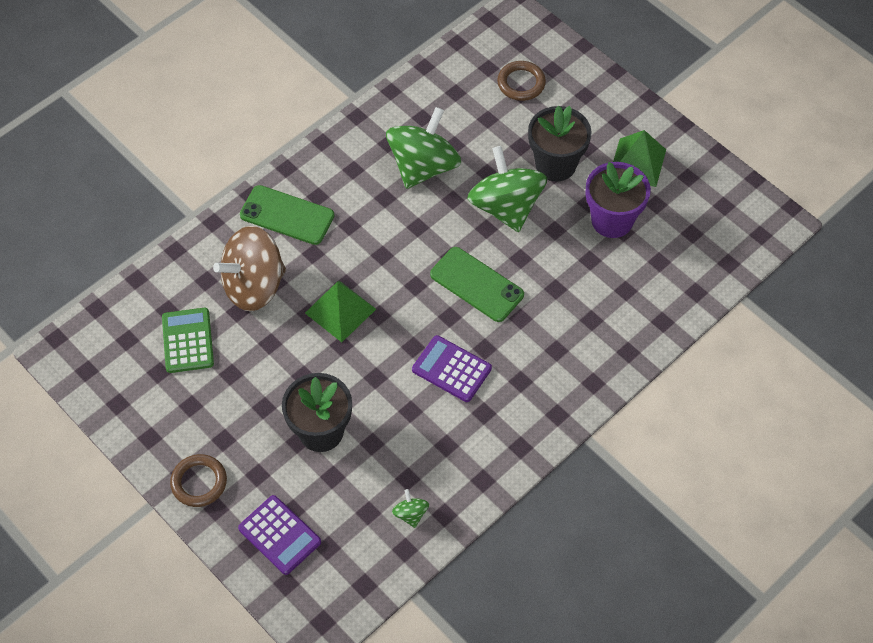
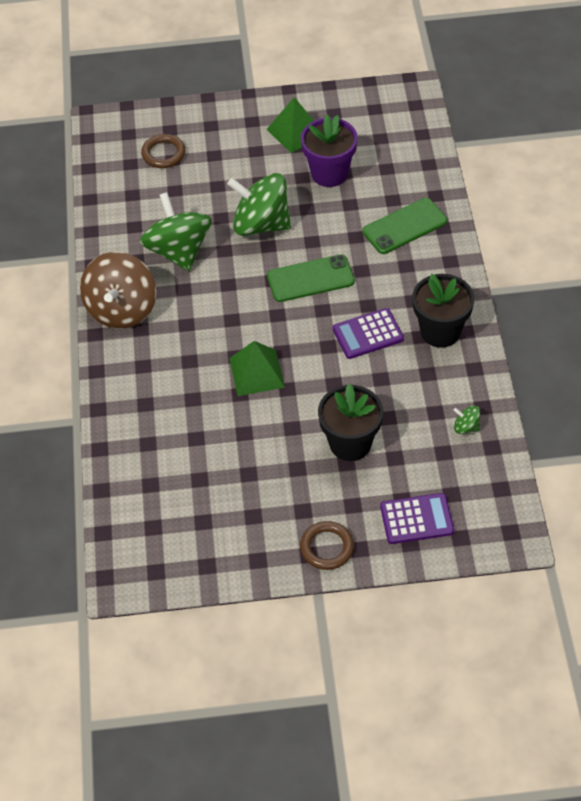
camera: 50 degrees left, 5 degrees down
(188, 341) = (192, 486): green calculator -> none
(254, 286) = (183, 414): brown spinning top -> brown spinning top (122, 309)
(287, 215) = (139, 358): green phone -> green phone (404, 226)
(555, 164) = (253, 176): black flower pot -> black flower pot (440, 331)

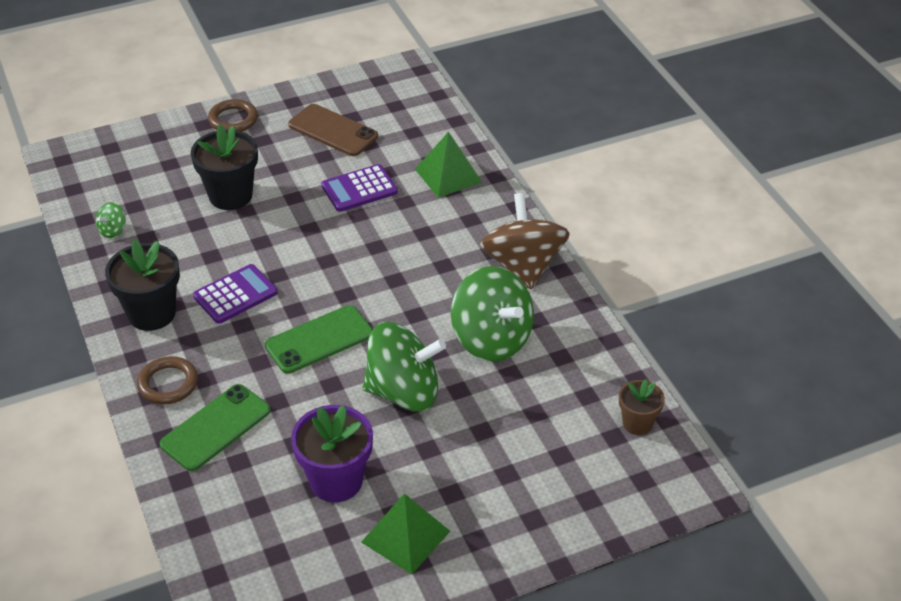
camera: 160 degrees right, 10 degrees down
(109, 169) = (637, 423): none -> brown flower pot
(163, 154) = (577, 460): brown ring -> brown ring (168, 383)
(229, 506) = (333, 130): none -> brown phone
(257, 372) = (347, 236): green pyramid -> green pyramid (448, 175)
(416, 519) = (153, 152): purple calculator -> purple calculator (359, 189)
(466, 427) = (113, 230): green spinning top -> green spinning top turned 120 degrees clockwise

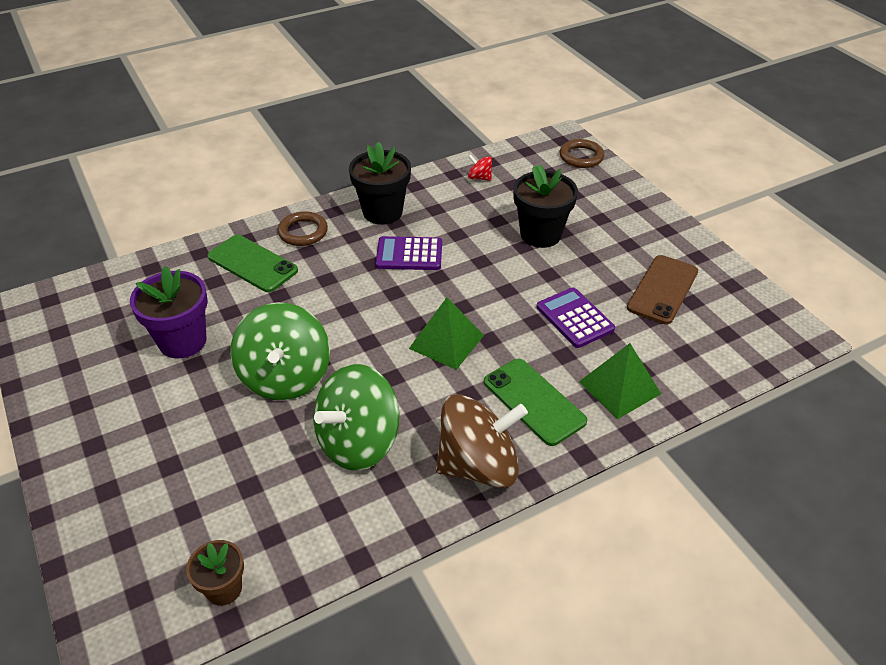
camera: 85 degrees right, 0 degrees up
(113, 230) = (479, 178): green spinning top -> red spinning top
(233, 119) = (652, 222): brown ring -> brown ring (581, 157)
(235, 295) = (409, 254): purple calculator -> purple calculator turned 135 degrees clockwise
(319, 340) = (354, 312): green phone -> green phone (534, 401)
(405, 536) = (110, 393): green pyramid -> green pyramid (446, 341)

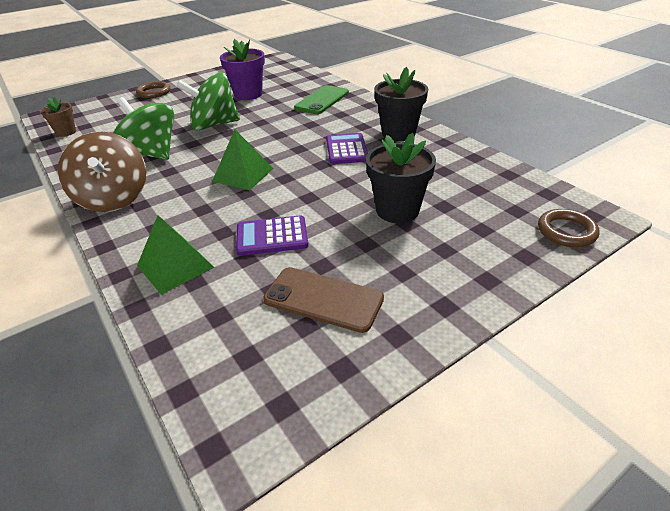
camera: 85 degrees right, 5 degrees down
(303, 232) = (361, 109): brown ring -> brown ring (154, 92)
(479, 178) = (476, 170): red spinning top -> none
(534, 401) = (169, 219): green phone -> none
(575, 318) = (272, 236): purple calculator -> purple calculator turned 150 degrees counterclockwise

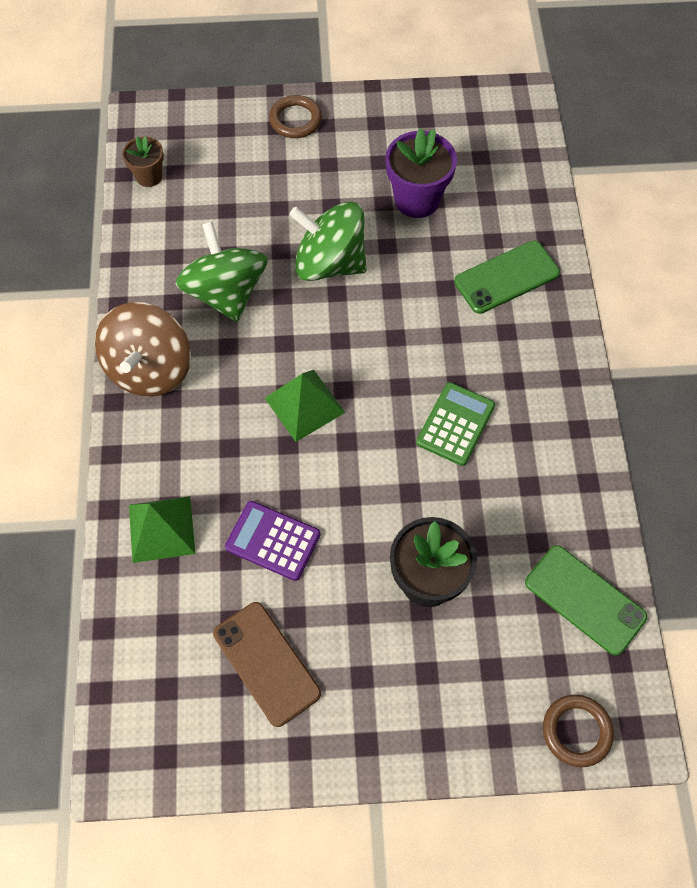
camera: 30 degrees right, 25 degrees up
(346, 149) = (455, 424): purple calculator -> green calculator
(398, 133) = (547, 426): black flower pot -> none
(497, 179) = (585, 599): none -> green phone

